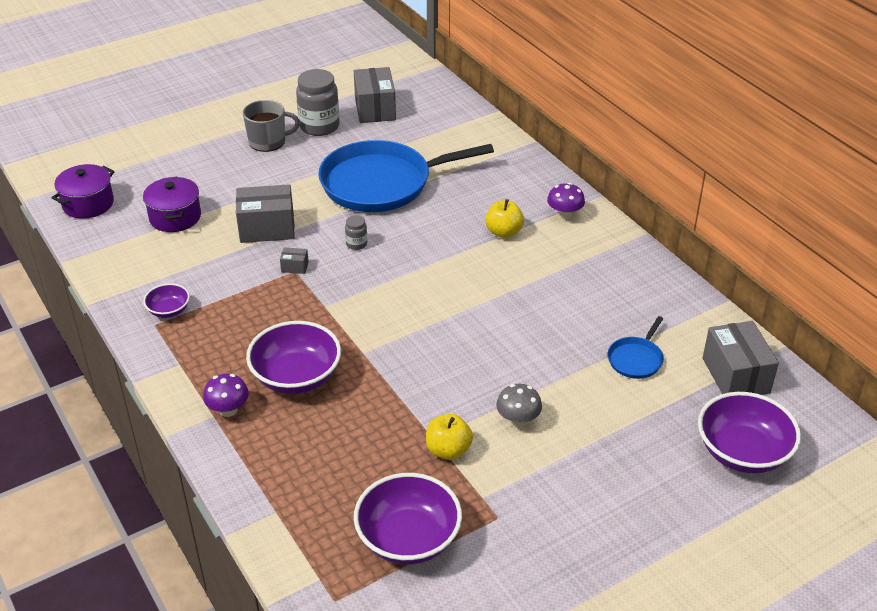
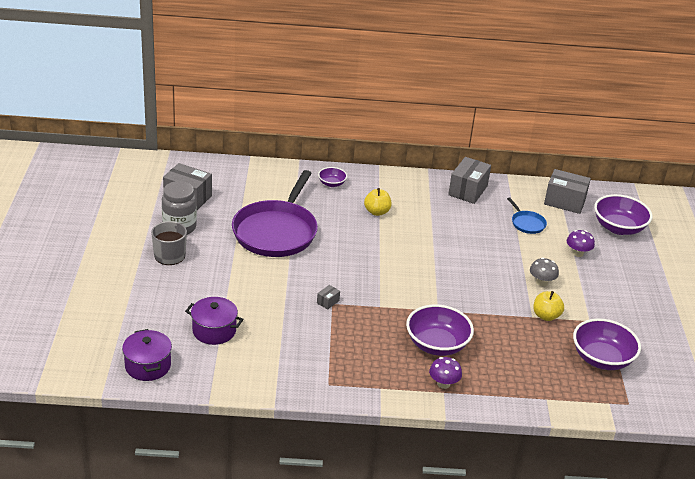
camera: 60 degrees left, 5 degrees down
(169, 310) = (319, 372): purple bowl -> purple bowl (332, 184)
(267, 228) = (273, 296): grey box -> grey box (467, 190)
(356, 244) = (330, 268): grey jar -> none
(381, 183) = (276, 231): blue pan -> purple pan
(564, 215) = (383, 185): purple mushroom -> purple mushroom (577, 253)

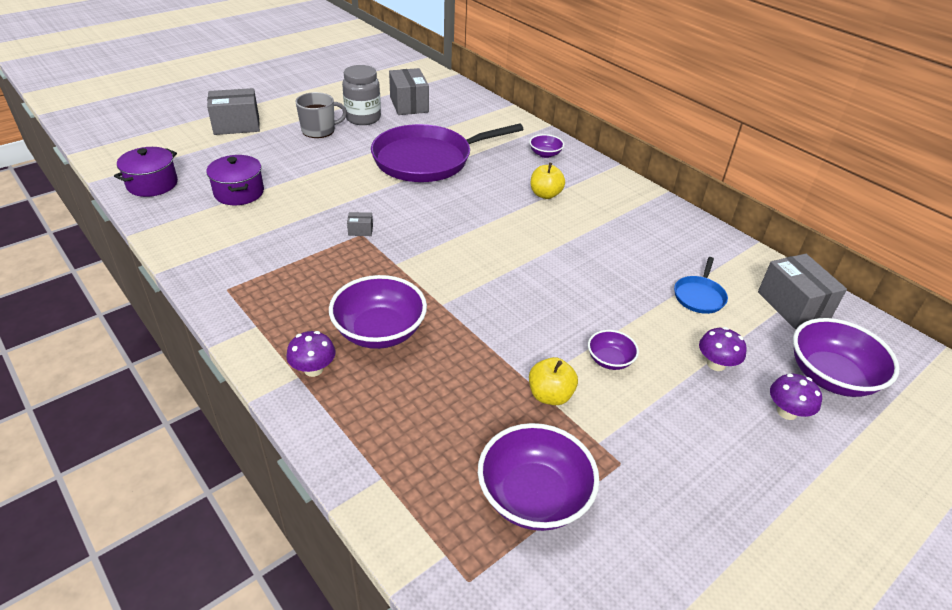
camera: 50 degrees right, 5 degrees up
(467, 190) = (680, 230): grey box -> grey box (236, 125)
(541, 282) = (610, 360): grey mushroom -> purple bowl
(625, 256) = (786, 412): none -> purple mushroom

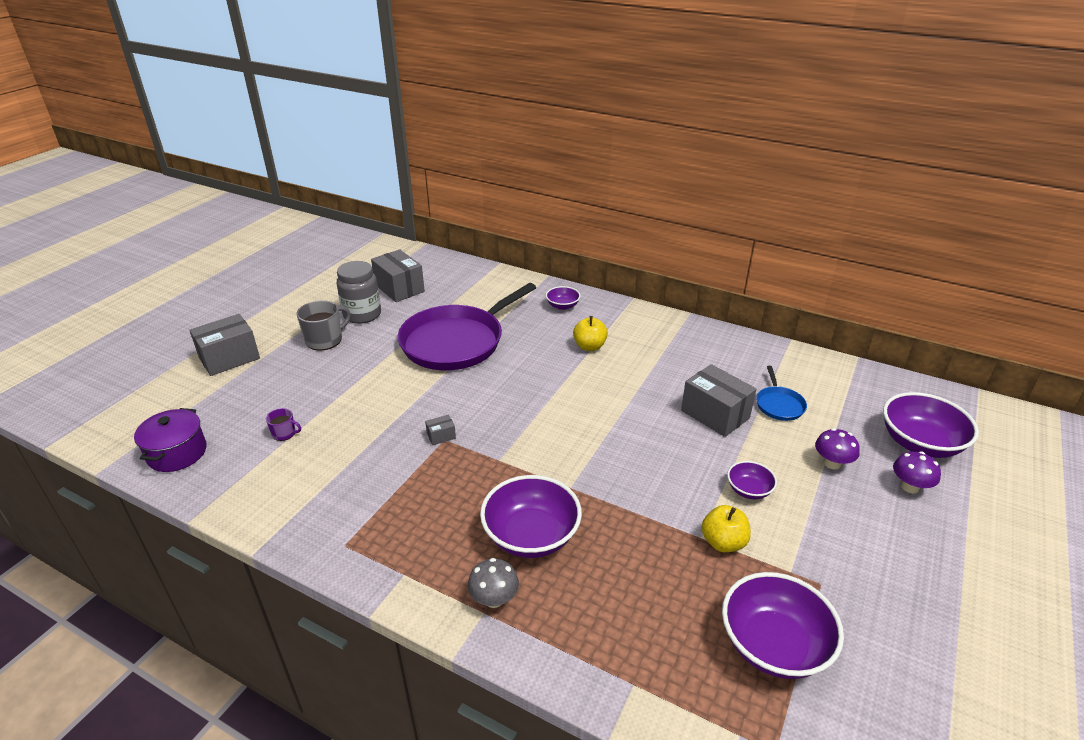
camera: 20 degrees left, 5 degrees down
(239, 192) = (284, 433): purple pot -> purple mug
(313, 369) = (494, 599): purple mushroom -> grey mushroom
(793, 305) = (853, 389): grey box -> grey box (715, 414)

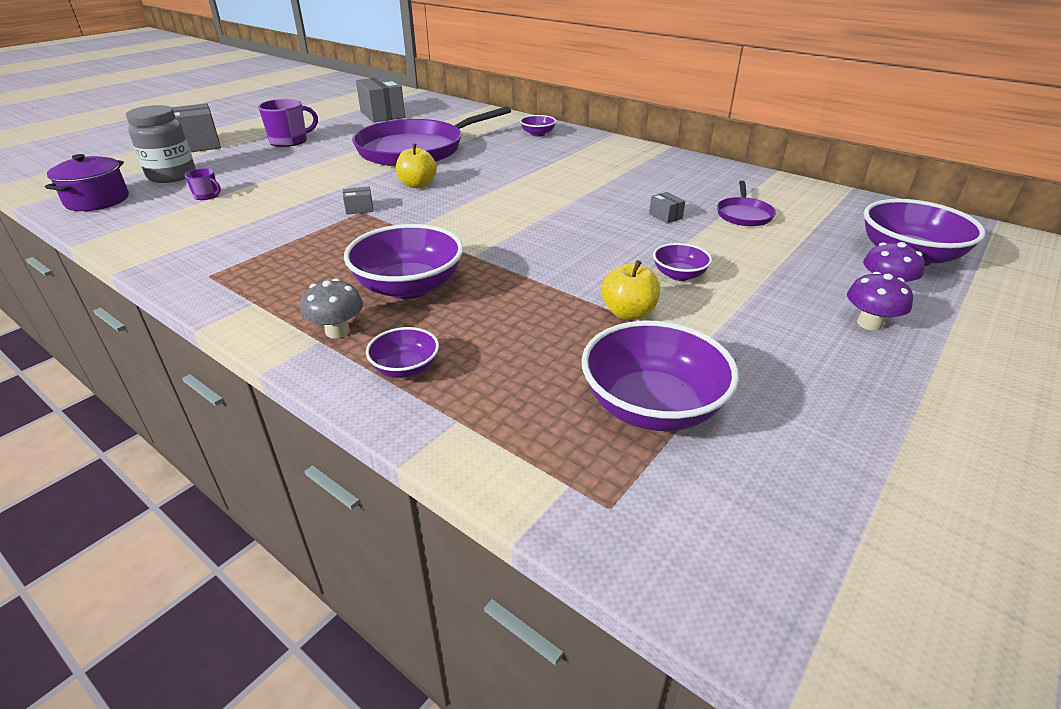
camera: 10 degrees right, 0 degrees up
(325, 340) = (289, 141): grey mug -> purple mug
(362, 315) = (336, 128): grey jar -> grey jar (172, 176)
(569, 634) = (405, 368): none -> purple bowl
(589, 346) = (551, 161): yellow apple -> yellow apple (417, 185)
(715, 414) = (665, 216): grey box -> grey box, size x0.44
(779, 404) = (744, 214): blue pan -> purple pan
(832, 463) = (790, 263): purple mushroom -> purple mushroom (869, 323)

